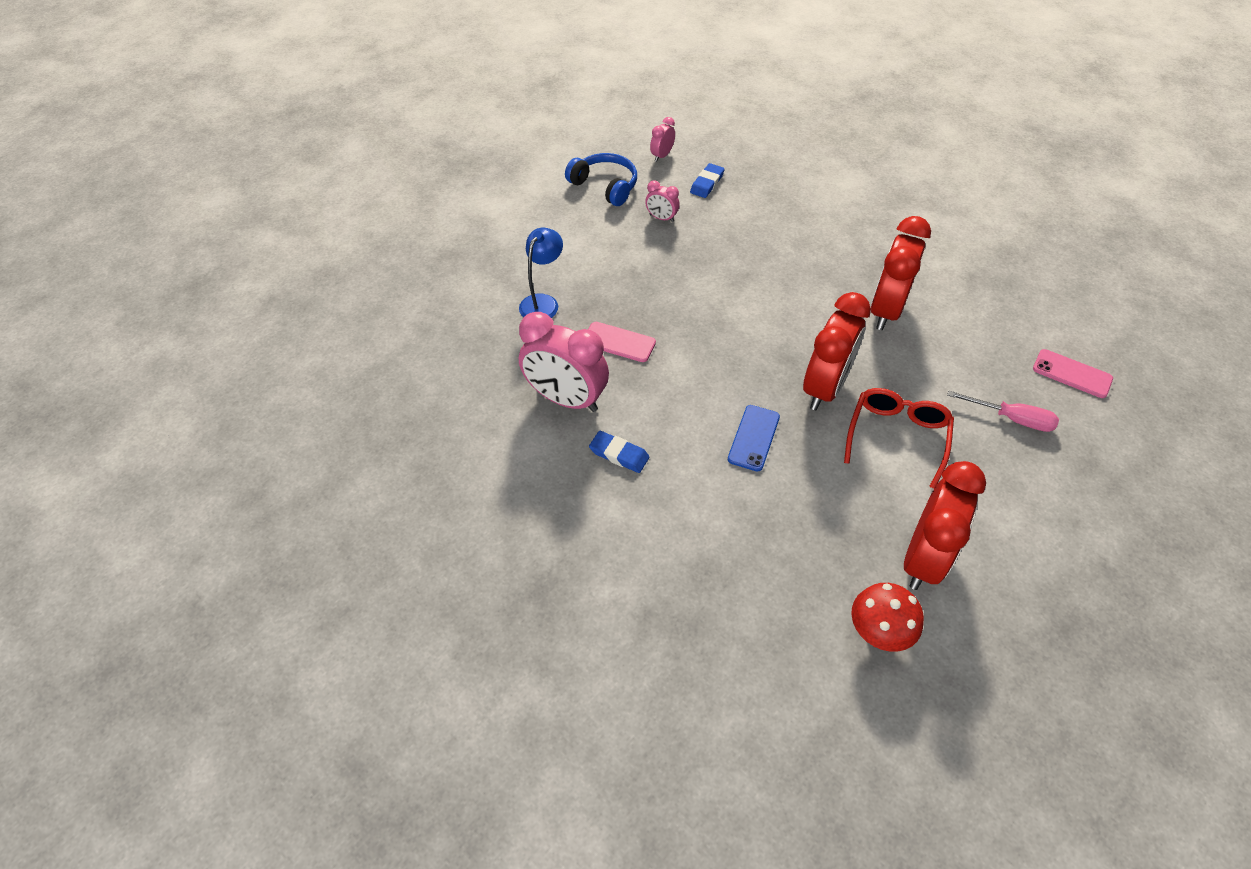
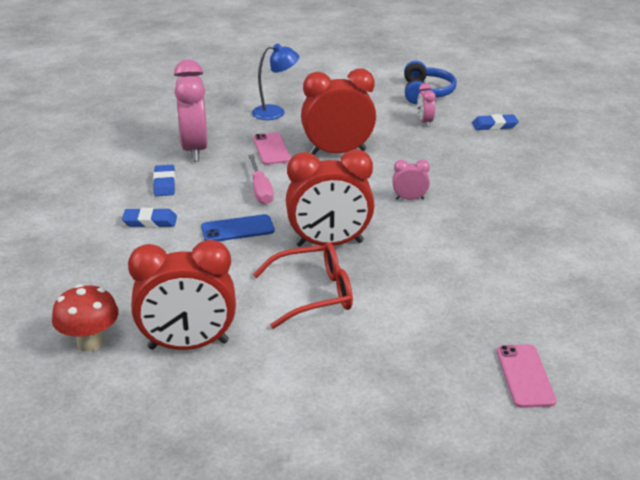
camera: 55 degrees right, 20 degrees down
(662, 156) = (496, 100): pink clock -> pink clock (409, 199)
(688, 498) = (150, 221): none -> blue eraser
(885, 310) = (463, 246): red clock -> red clock (338, 152)
(1011, 419) = (412, 352): pink screwdriver -> pink screwdriver (260, 190)

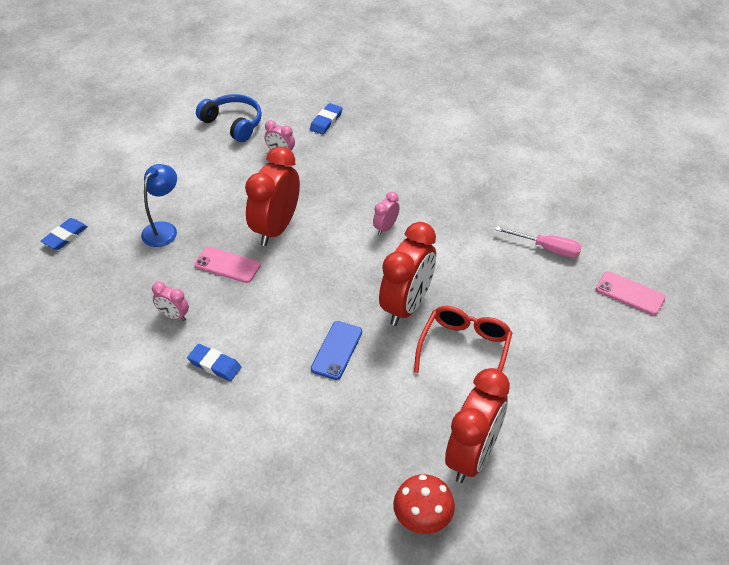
camera: 55 degrees left, 15 degrees up
(150, 221) = (271, 403): blue eraser -> blue eraser (65, 236)
(194, 149) = (173, 316): pink clock -> pink clock, size x0.46
(260, 190) = (289, 306): pink screwdriver -> pink screwdriver (547, 248)

